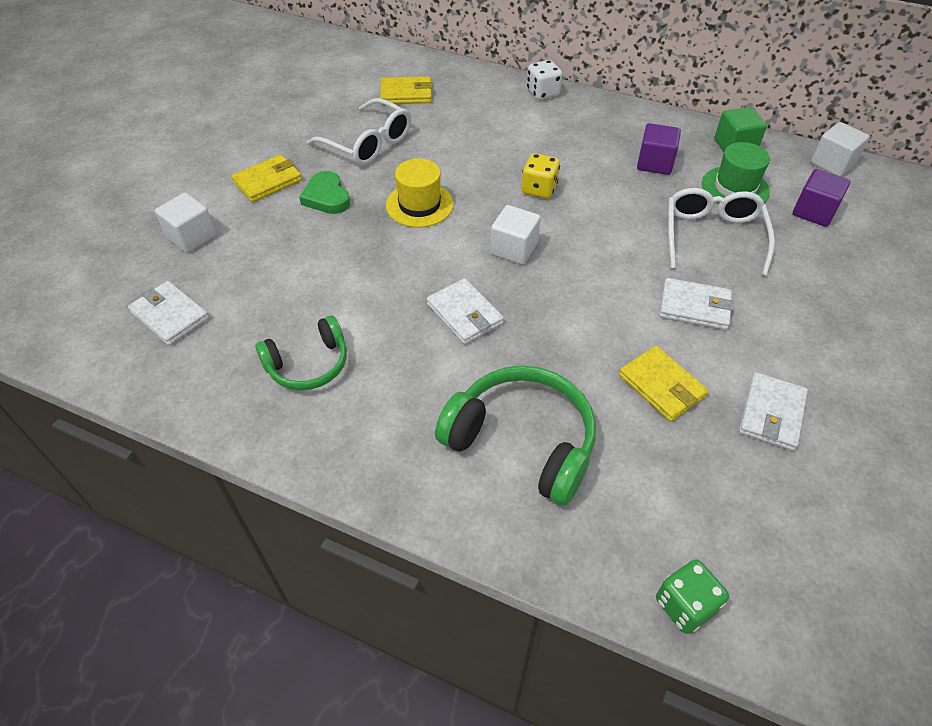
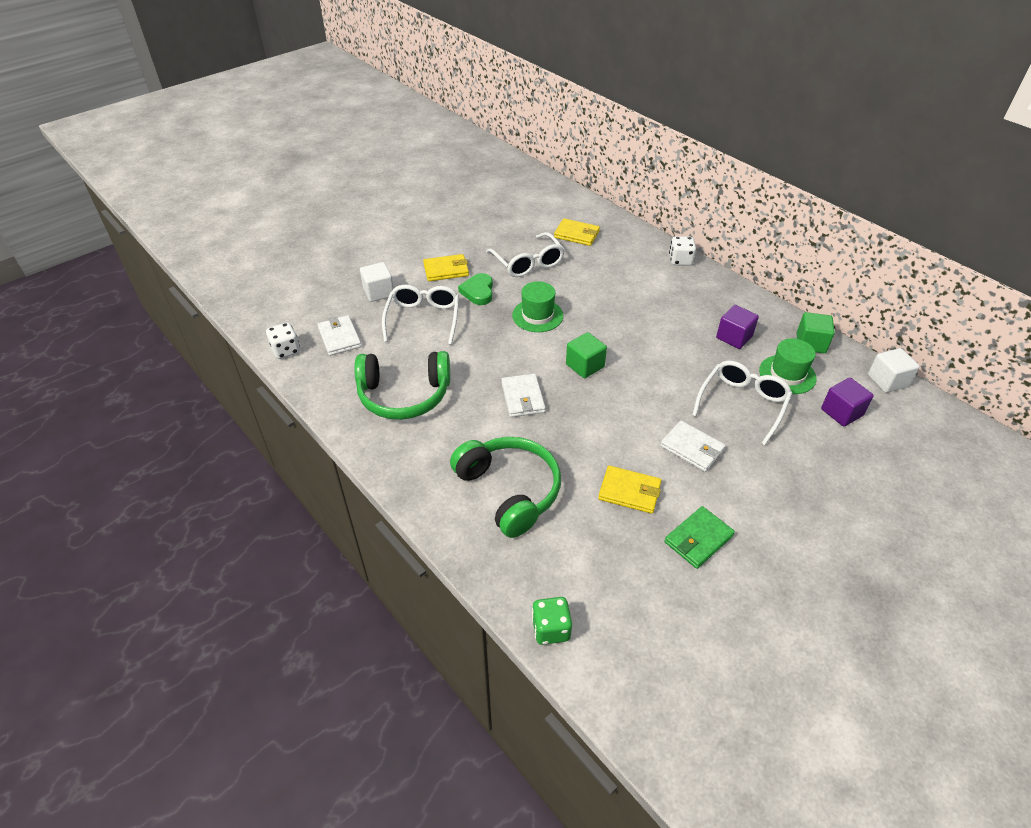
camera: 25 degrees right, 5 degrees down
(98, 359) = (286, 350): none -> white dice
(274, 253) = (423, 318): none -> white glasses
(308, 364) = (404, 395): green headphones -> green headphones, size x1.59
(419, 205) = (537, 315): yellow hat -> green hat
(514, 249) = (585, 365): white cube -> green cube
(539, 189) = (630, 330): yellow dice -> none
(662, 386) = (629, 491): yellow wallet -> yellow wallet turned 60 degrees counterclockwise
(771, 414) = (698, 539): white wallet -> green wallet

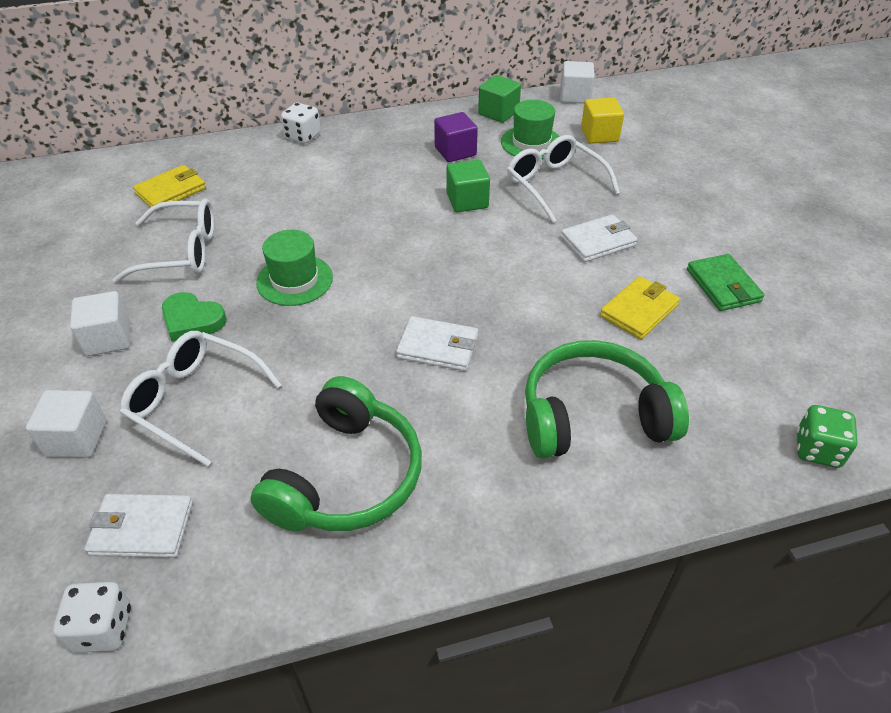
camera: 65 degrees left, 0 degrees up
(446, 270) = (108, 339): yellow wallet -> white cube
(585, 365) = (419, 272): green cube -> green cube (467, 201)
(841, 412) = (599, 135): purple cube -> yellow cube

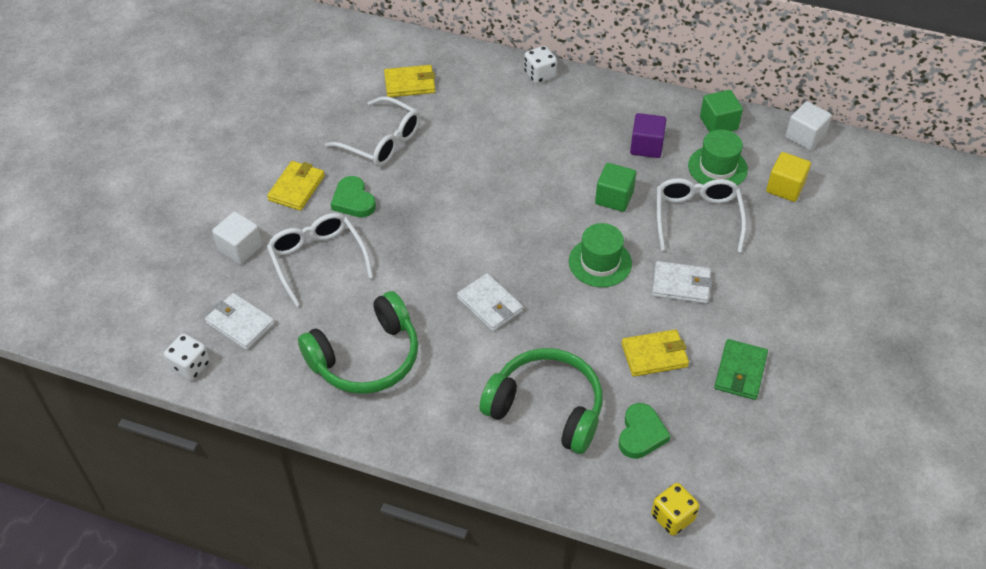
camera: 35 degrees right, 5 degrees up
(108, 339) = (296, 188): white cube -> yellow wallet
(294, 280) = (438, 203): green hat -> green hat (600, 262)
(704, 387) = (641, 434): none -> green heart
(817, 450) = (672, 517): green dice -> yellow dice

